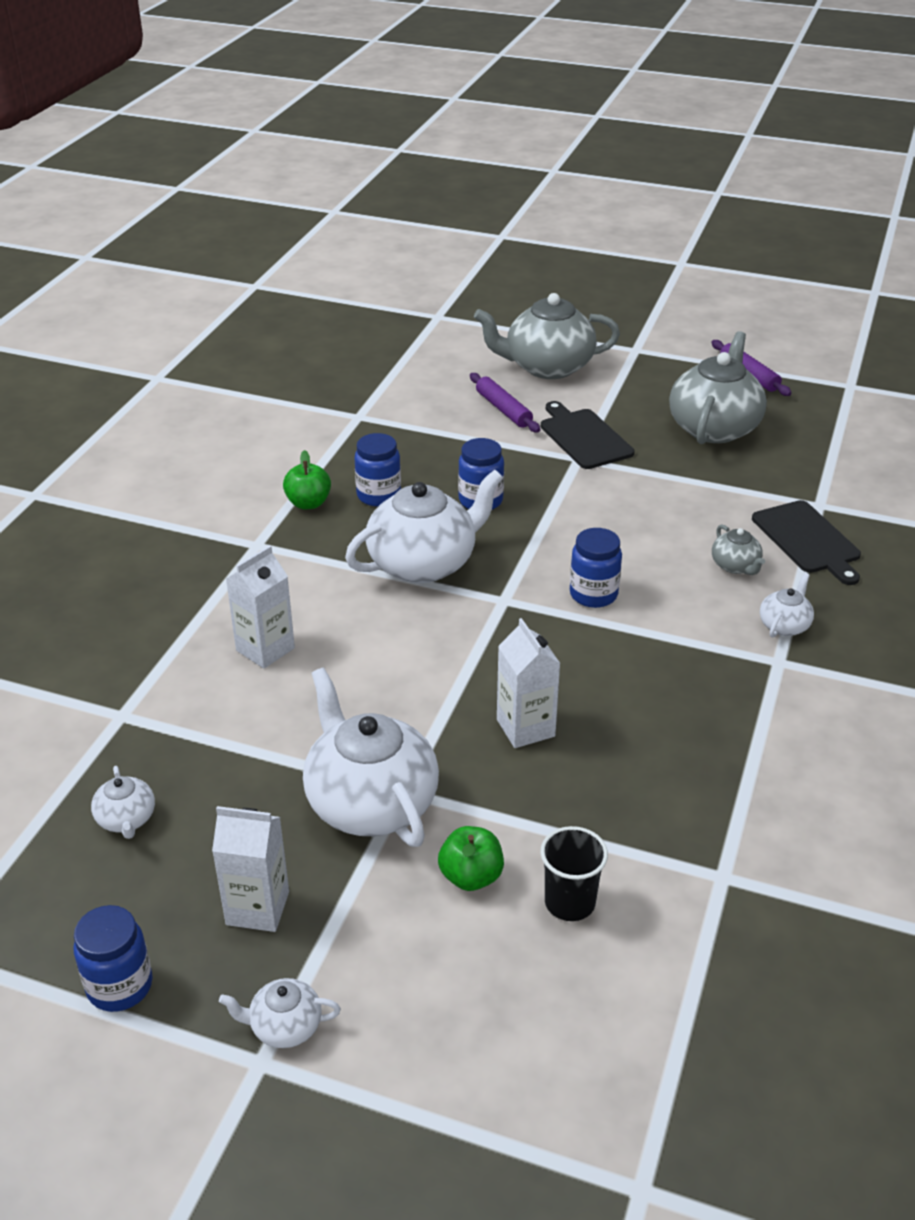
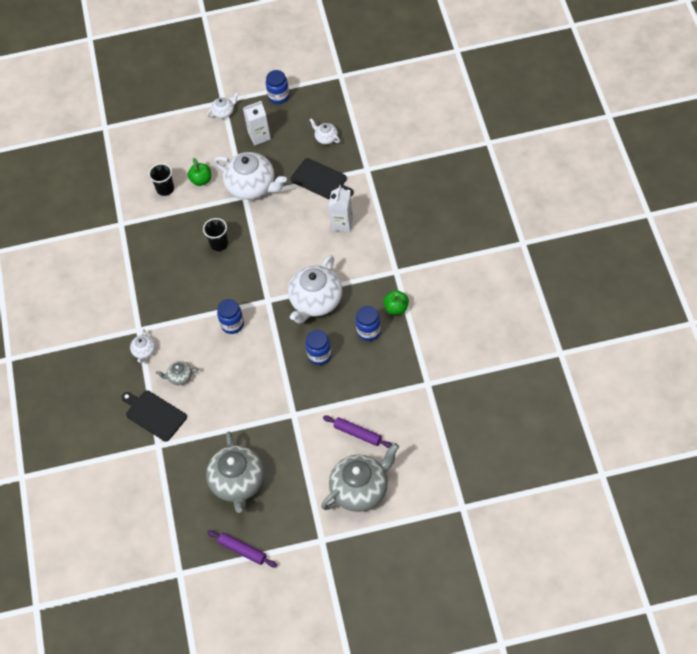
camera: 155 degrees right, 20 degrees up
(525, 728) = (219, 243): white carton -> black cup
(584, 437) = (301, 434): black cutting board -> black cutting board (320, 180)
(735, 566) = (180, 377): grey teapot -> grey teapot turned 45 degrees counterclockwise

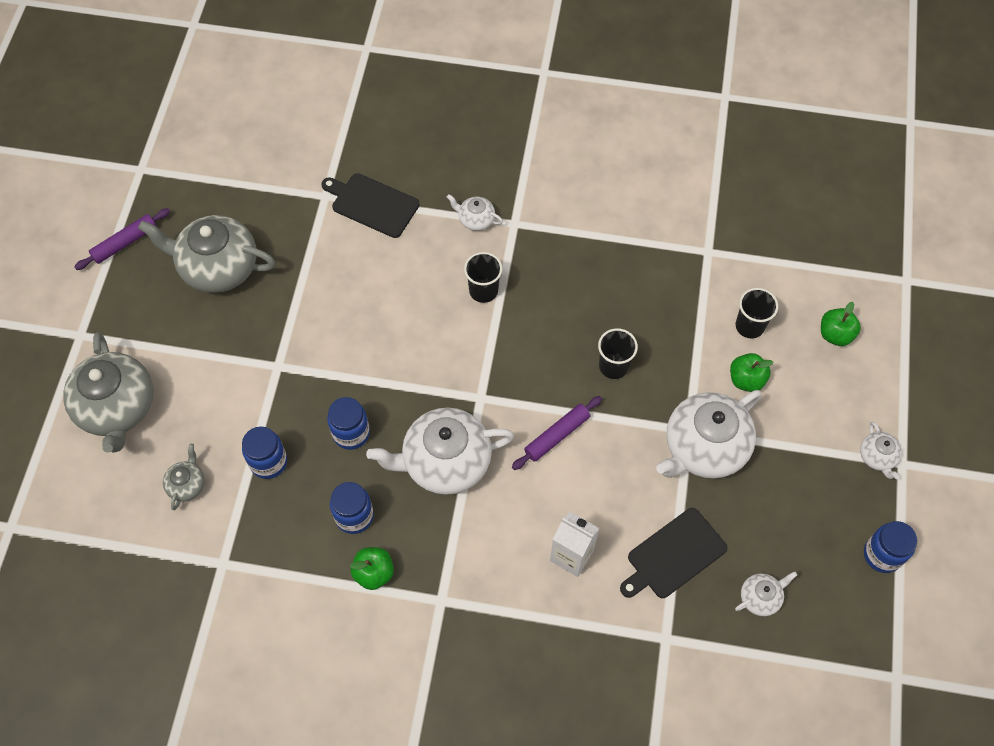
camera: 105 degrees right, 5 degrees up
(154, 149) = (835, 334): none -> green apple
(154, 414) = (372, 204): black cutting board -> black cutting board turned 120 degrees counterclockwise
(180, 377) = (412, 249): grey teapot -> grey teapot (187, 485)
(194, 327) = (483, 290): none -> black cup
(232, 324) = (463, 338): blue jar -> blue jar (268, 462)
(259, 136) = (805, 493): white carton -> none
(316, 301) = (445, 462): white teapot -> white teapot turned 60 degrees counterclockwise
(357, 434) = (200, 436): purple rolling pin -> purple rolling pin (557, 435)

